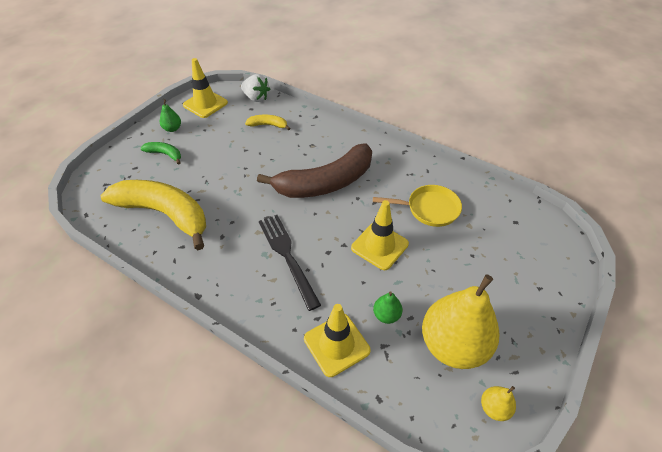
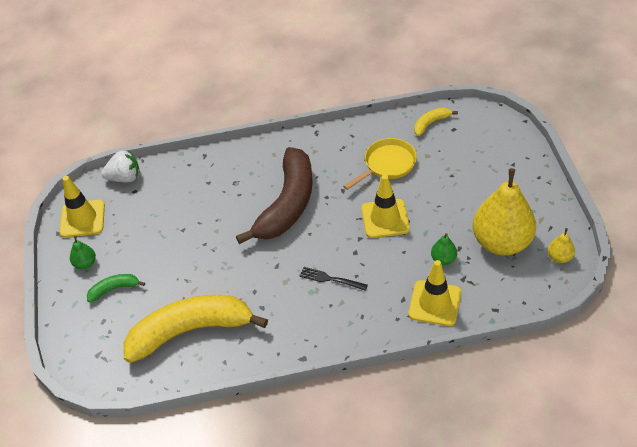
camera: 40 degrees left, 0 degrees up
(268, 125) = (172, 194): yellow banana -> yellow banana (431, 123)
(287, 256) = (330, 279): black fork -> black fork, size x0.57

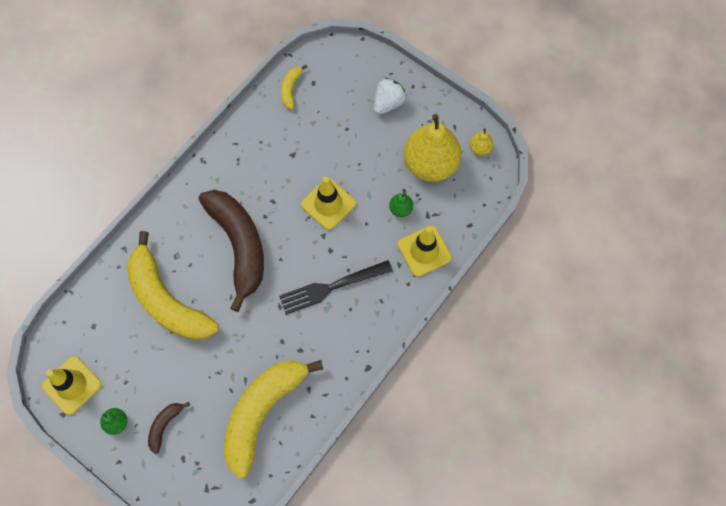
camera: 45 degrees left, 20 degrees up
(114, 289) = (165, 425): green banana -> brown banana
(124, 178) = (71, 320): white strawberry -> white strawberry (388, 103)
(199, 207) = (167, 300): none -> yellow banana
(330, 279) = (331, 287): black fork -> black fork, size x1.76
(387, 164) = (288, 152): yellow pan -> none

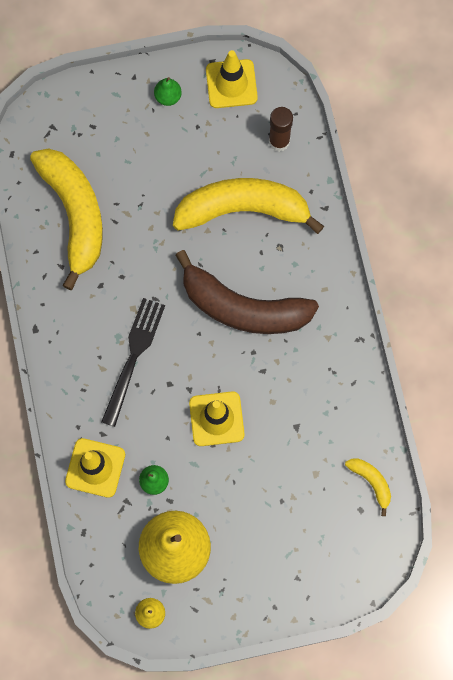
camera: 130 degrees right, 5 degrees up
(95, 316) = (279, 141): none -> brown glue stick
(165, 425) = (132, 131): brown banana -> none
(388, 103) = (276, 565): white strawberry -> none

